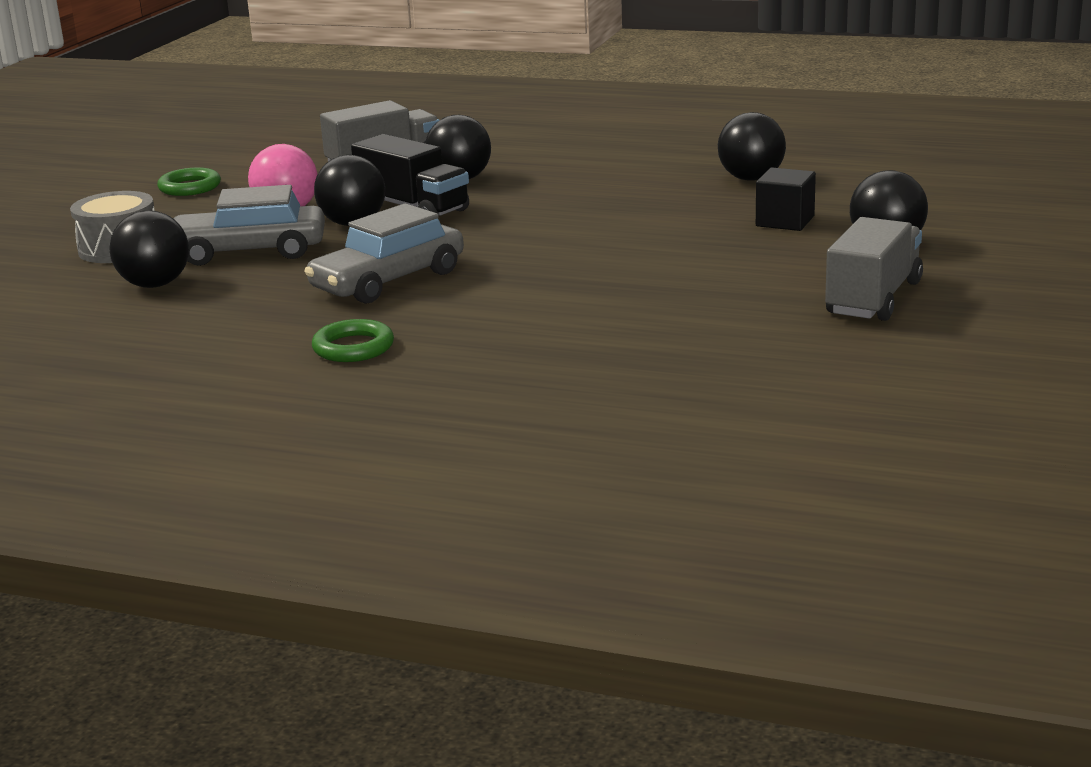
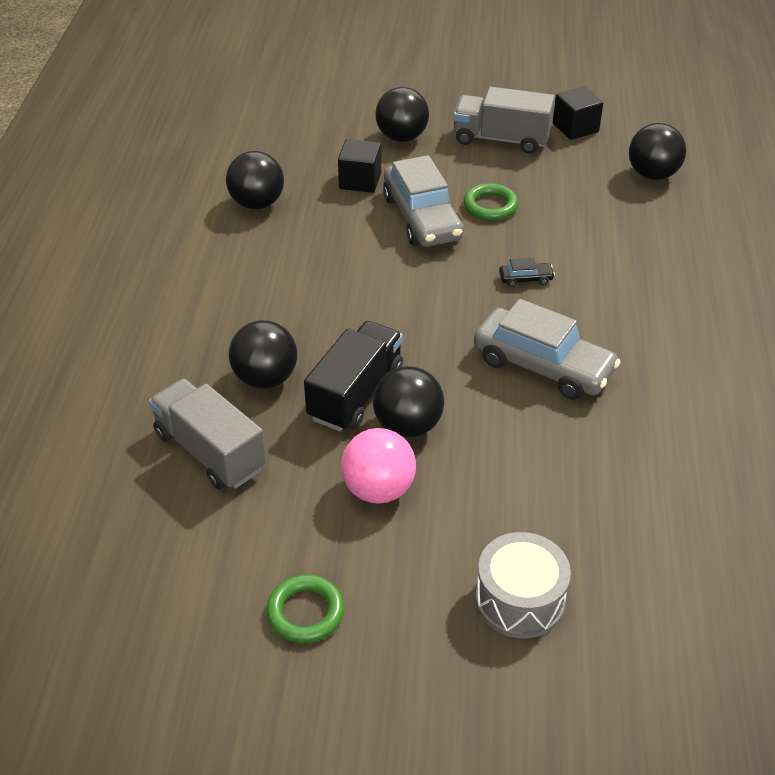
camera: 105 degrees left, 20 degrees up
(155, 285) = (605, 526): black ball -> black ball (652, 175)
(249, 252) = (501, 482): grey car -> grey car (422, 218)
(353, 347) = (678, 353): green ring -> green ring (490, 206)
(542, 286) = (525, 279): none -> black car
(902, 349) = (575, 128): none -> black cube

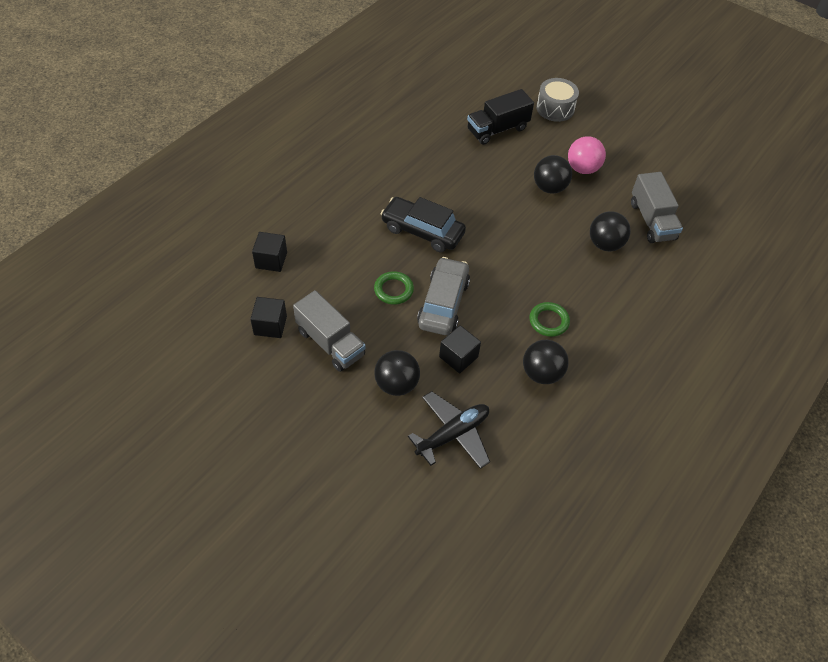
camera: 150 degrees left, 10 degrees up
(305, 612) = (641, 141): green ring -> green ring (548, 321)
(313, 127) = (453, 434): none -> black plane
(355, 393) = (563, 214): black truck -> black truck (497, 129)
(525, 279) = (422, 231): black car -> black car, size x2.43
(543, 366) = (460, 183): grey car -> none
(652, 175) = (271, 260): black ball -> black cube

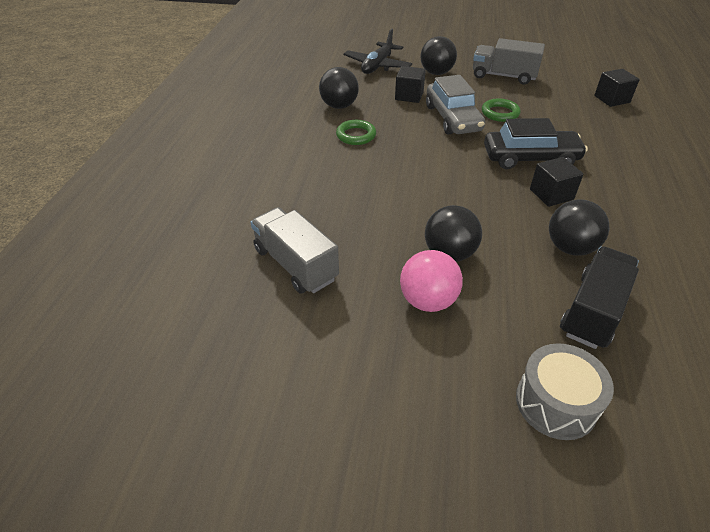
camera: 155 degrees right, 10 degrees down
(270, 325) = (553, 71): black cube -> black cube (551, 194)
(605, 244) = (340, 215): black ball -> black ball (570, 248)

